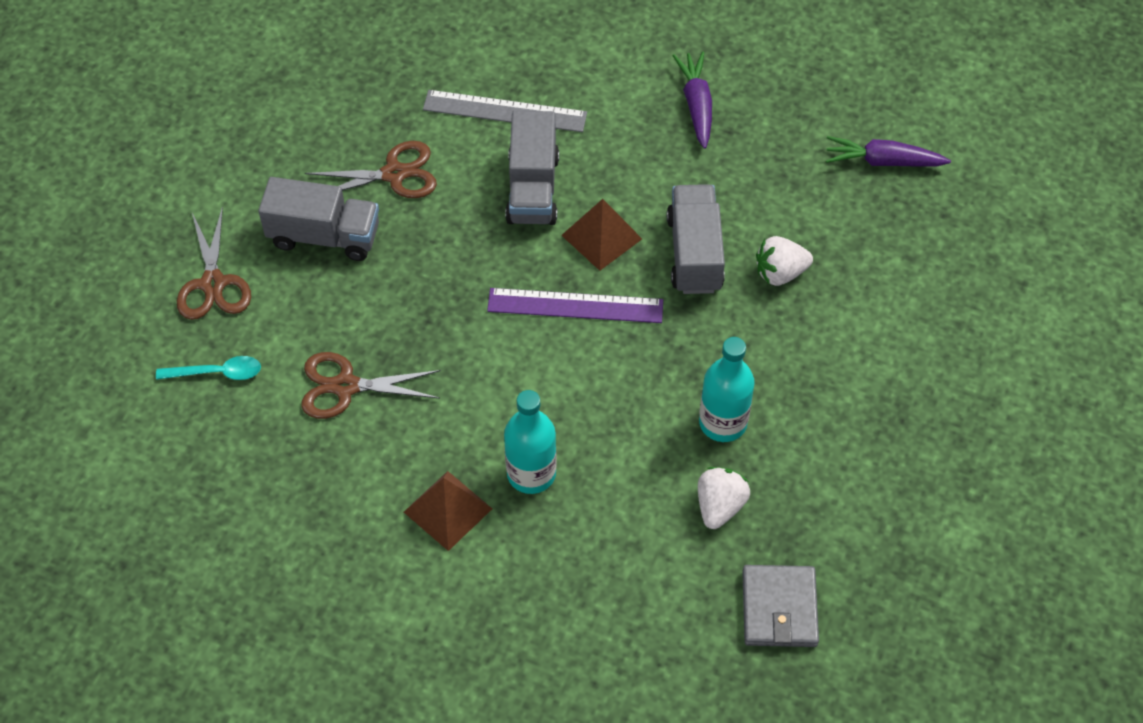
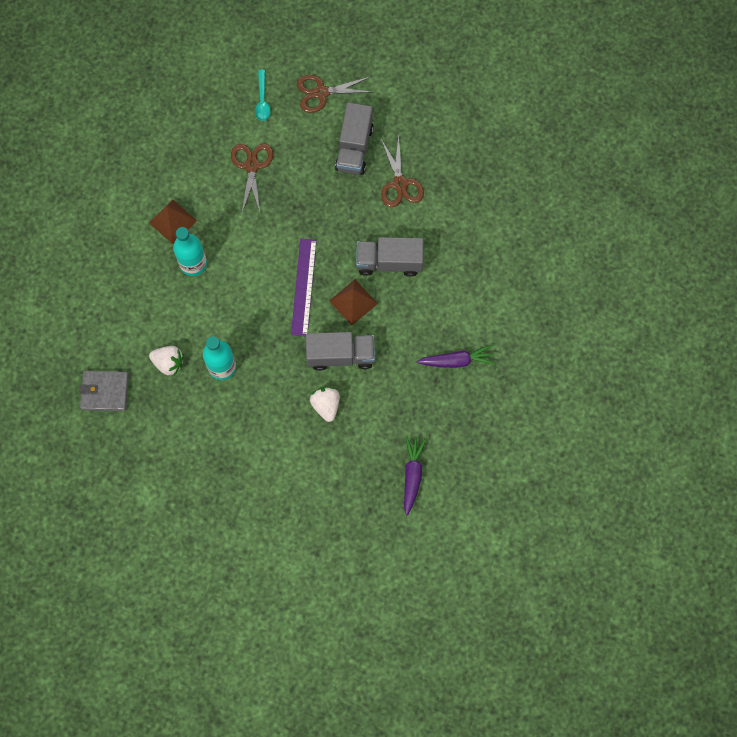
camera: 90 degrees right, 15 degrees up
(505, 111) = (449, 245): grey ruler -> none

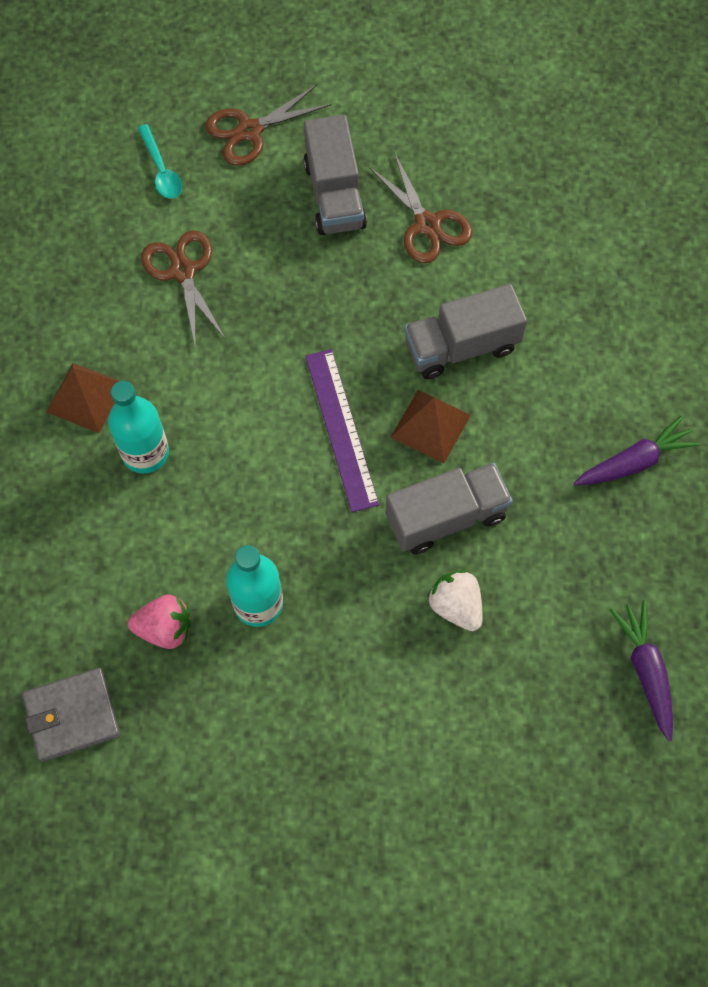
camera: 20 degrees left, 5 degrees down
(169, 363) = (165, 628): white strawberry -> pink strawberry

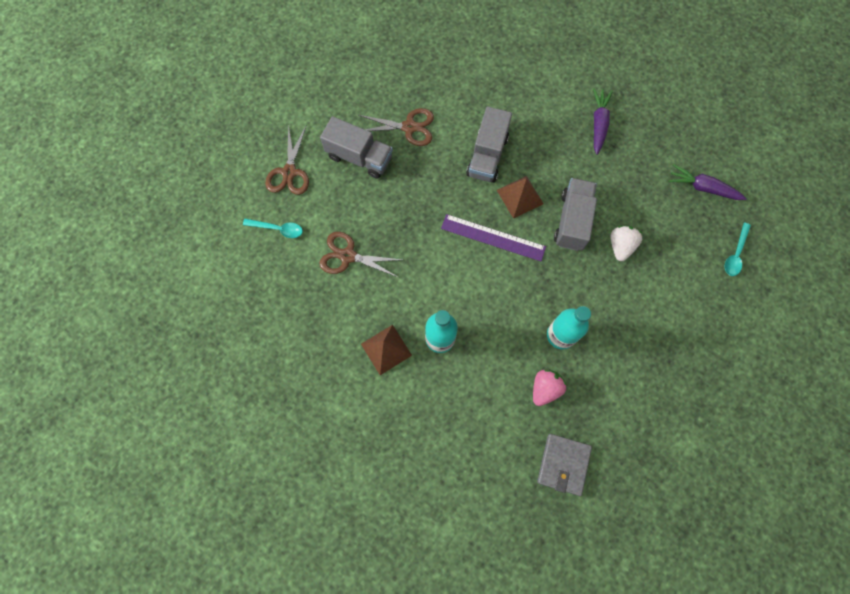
camera: 55 degrees left, 5 degrees up
(456, 606) = (620, 246): white strawberry -> white strawberry turned 105 degrees clockwise
(569, 781) = (735, 254): none -> turquoise spoon

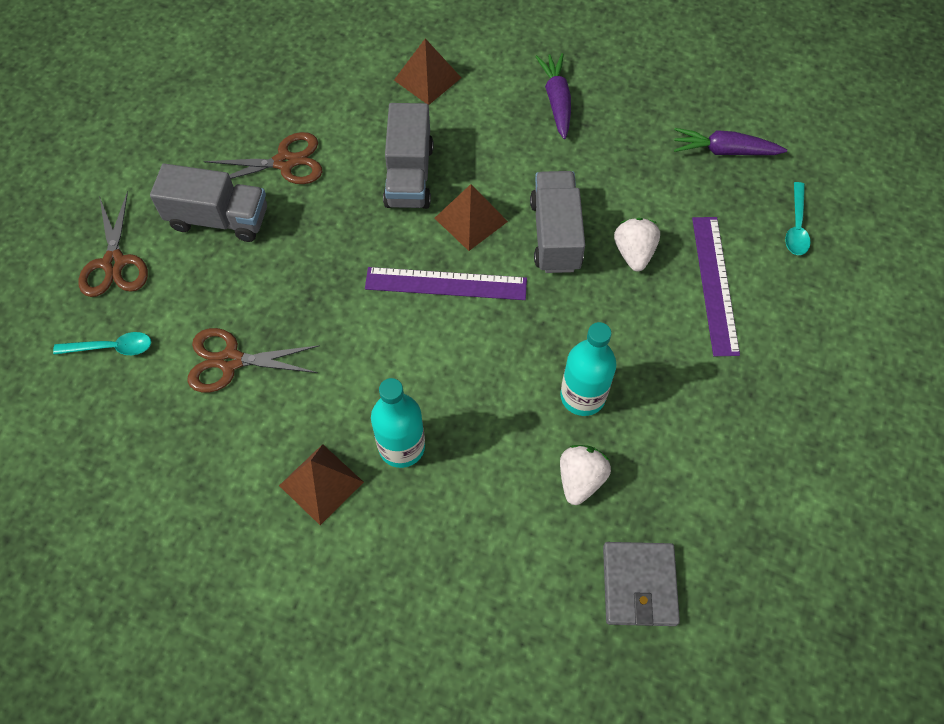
camera: 15 degrees left, 10 degrees down
(516, 87) = (427, 78): none -> brown pyramid
(545, 388) = (580, 479): pink strawberry -> white strawberry
(668, 281) = (714, 284): none -> purple ruler

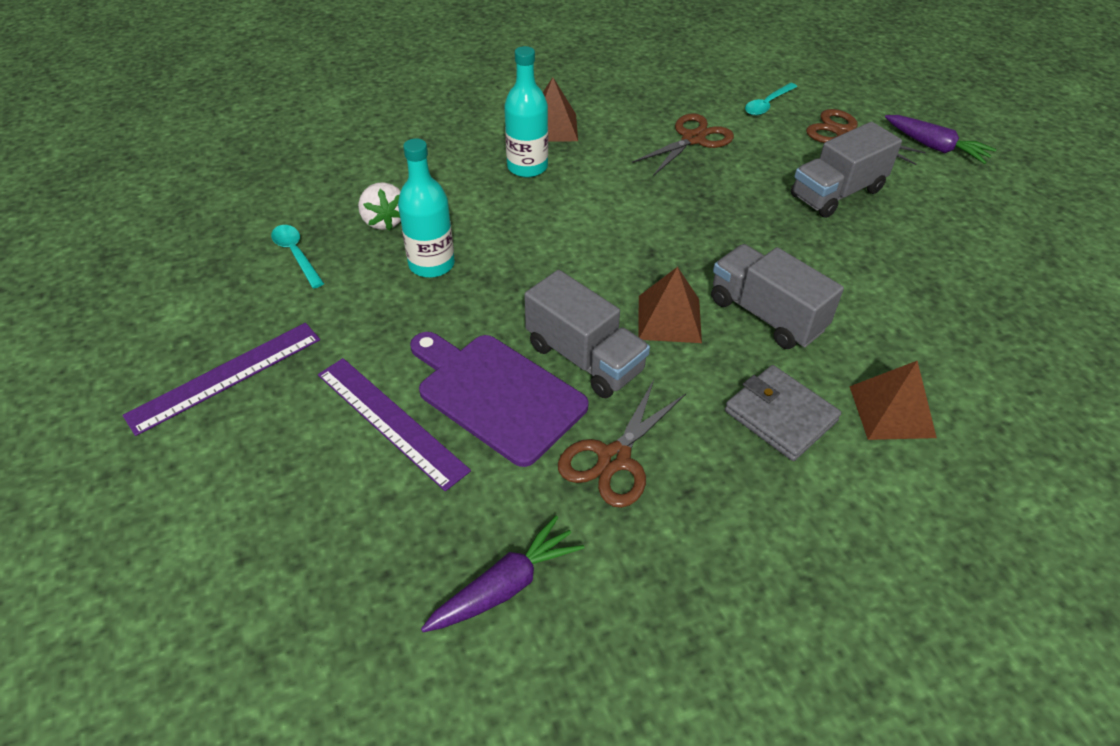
camera: 135 degrees right, 15 degrees down
(285, 162) = (865, 255): brown scissors -> brown scissors (613, 459)
(446, 284) = (623, 263): purple ruler -> purple ruler (225, 376)
(556, 100) = (749, 494): purple carrot -> purple carrot (935, 147)
(634, 253) = (496, 394): white strawberry -> purple cutting board
(639, 585) = (290, 197): grey wallet -> grey wallet (780, 416)
(796, 226) = (344, 551): turquoise spoon -> turquoise spoon (296, 254)

